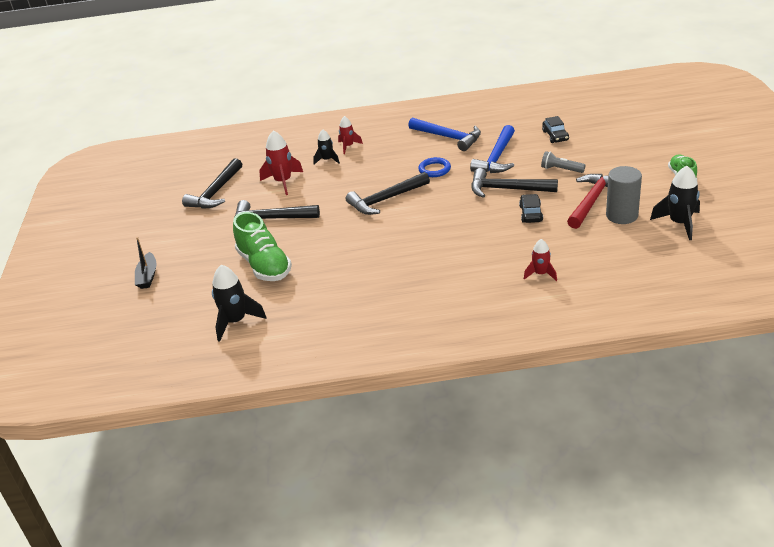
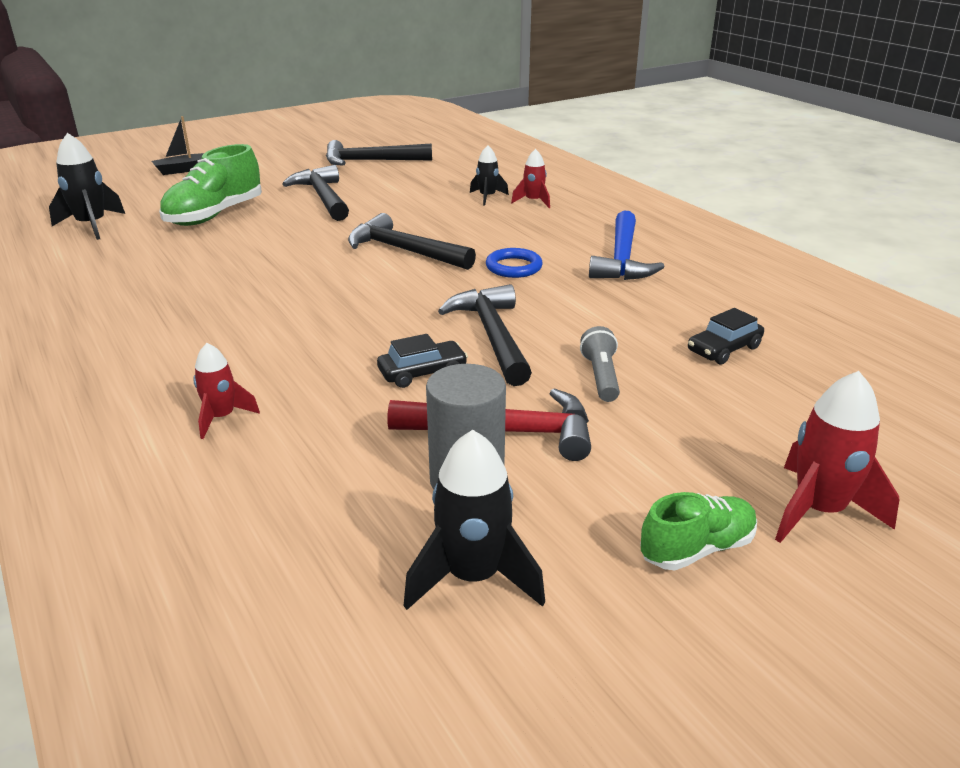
camera: 60 degrees right, 5 degrees down
(283, 182) = (414, 186): red rocket -> red rocket (818, 510)
(496, 158) = (591, 308): blue hammer -> none

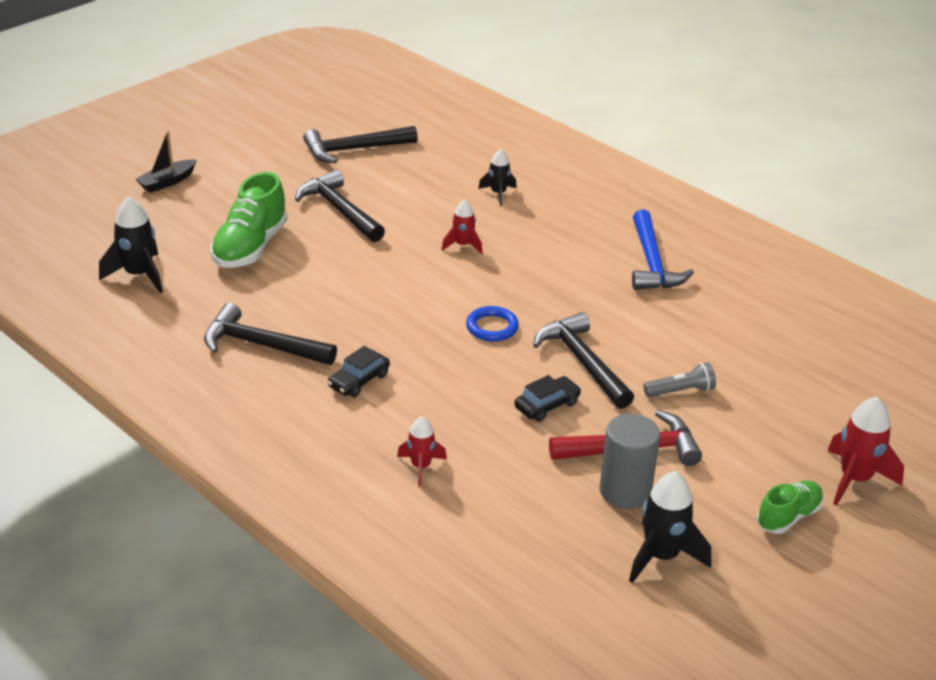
camera: 15 degrees left, 5 degrees up
(404, 250) = (459, 274): black hammer -> black hammer (261, 345)
(514, 267) = (565, 283): blue ring -> blue ring (492, 327)
(533, 201) = (544, 195): red rocket -> red rocket (463, 245)
(600, 376) = (680, 391): grey flashlight -> grey flashlight turned 90 degrees clockwise
(724, 349) = (762, 353): black car -> black car (359, 381)

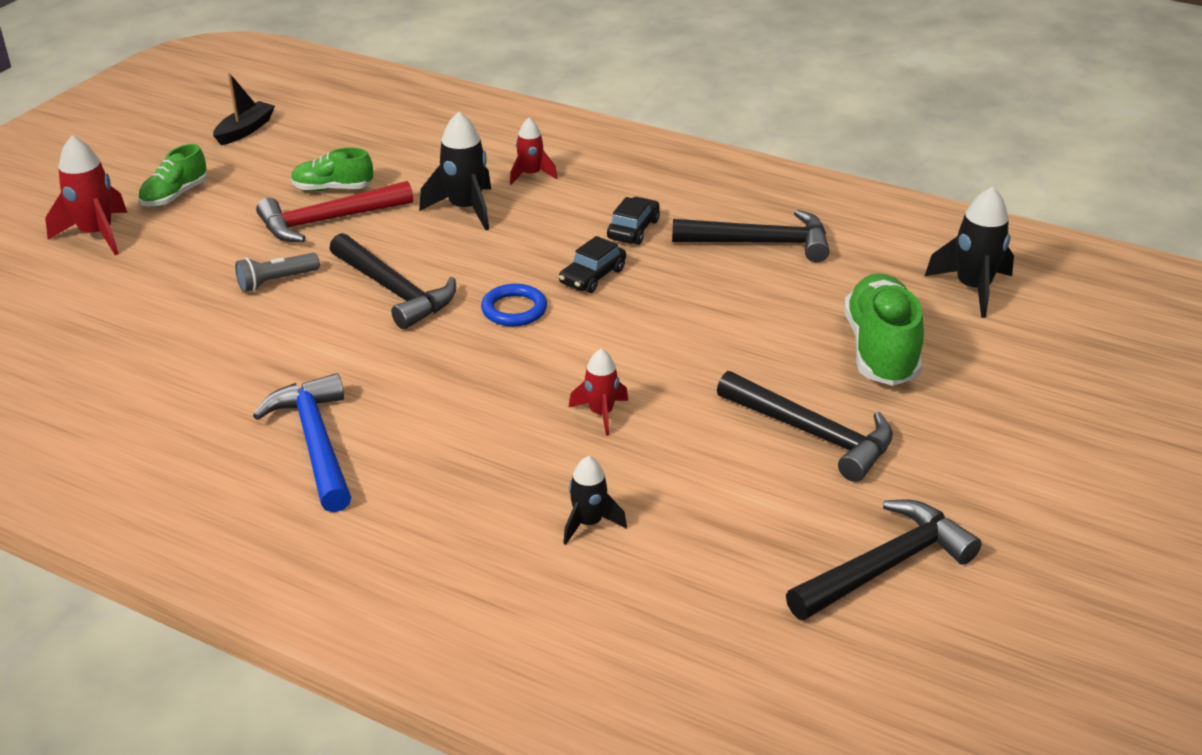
camera: 165 degrees right, 0 degrees up
(167, 182) = (1100, 427): black boat -> black boat (245, 130)
(547, 405) = (425, 242): black car -> black car (592, 276)
(625, 491) = (333, 189): grey cylinder -> green shoe
(661, 556) = (297, 153): black rocket -> black rocket (465, 209)

